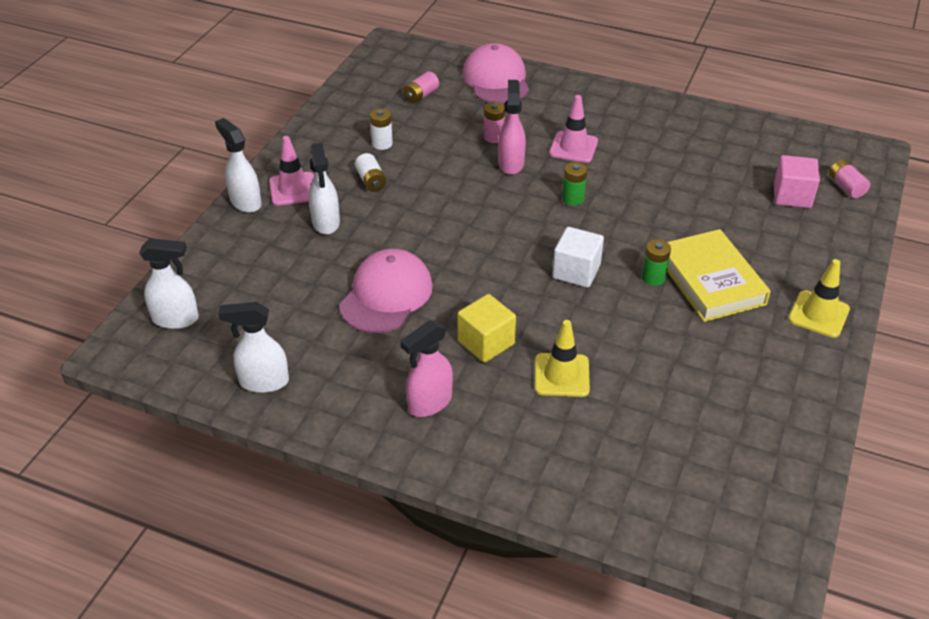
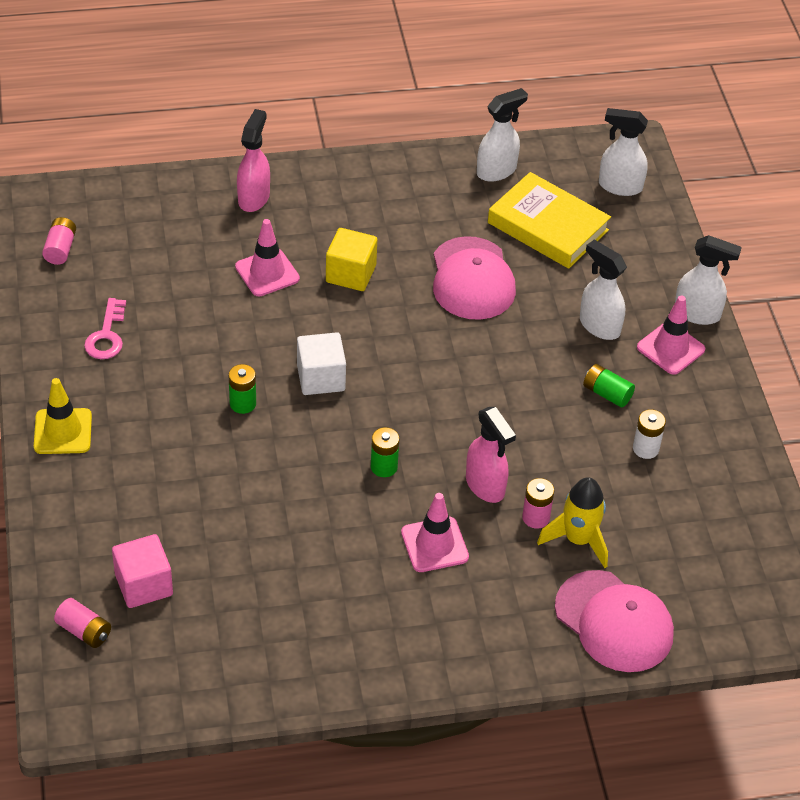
camera: 145 degrees right, 5 degrees up
(176, 319) = (619, 186): white spray bottle -> white spray bottle turned 45 degrees clockwise
(371, 181) = (607, 393): white battery -> green battery
(421, 95) = (676, 545): pink battery -> pink battery (60, 249)
(429, 403) = (356, 208): pink spray bottle -> pink spray bottle (254, 198)
(478, 118) = (578, 540): none -> yellow rocket
(561, 375) = (267, 273): yellow traffic cone -> pink traffic cone
(710, 281) = (184, 424): yellow book -> yellow book (548, 226)
(746, 379) = (107, 335): none -> pink key

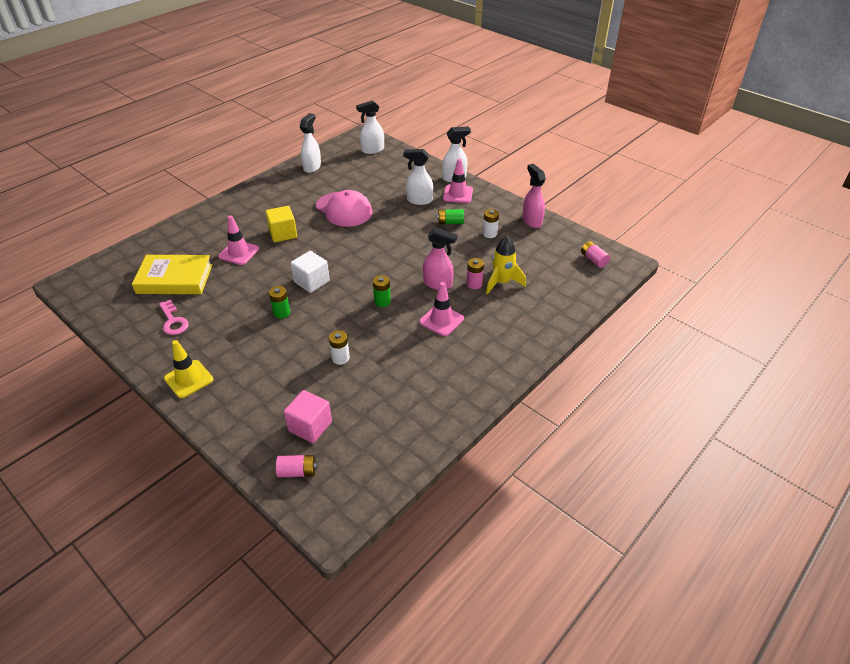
camera: 35 degrees left, 5 degrees down
(60, 249) = (107, 296): pink battery -> pink battery (593, 260)
(254, 198) = (201, 226): pink spray bottle -> pink spray bottle (531, 221)
(257, 516) = (340, 358): none -> white battery
(548, 226) = (357, 176): yellow book -> yellow book (174, 279)
(614, 621) = (553, 305): pink cap -> none

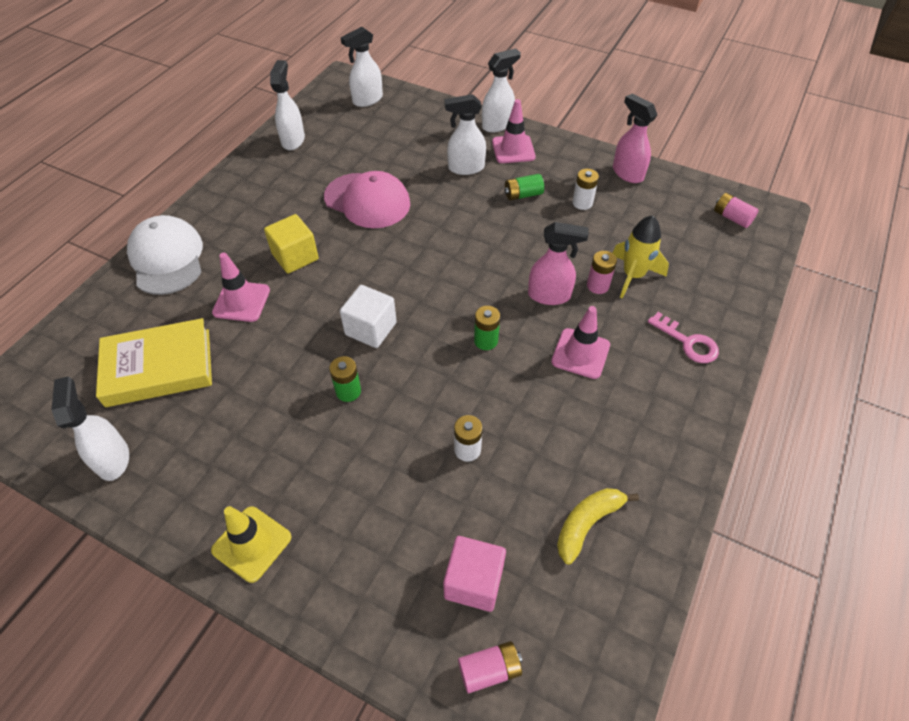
camera: 15 degrees left, 10 degrees up
(129, 320) = (113, 458): none -> white spray bottle
(173, 321) = (186, 443): pink key -> pink key (688, 342)
(204, 222) = (167, 258): none -> white cap
(396, 412) = (587, 523): none -> yellow banana

